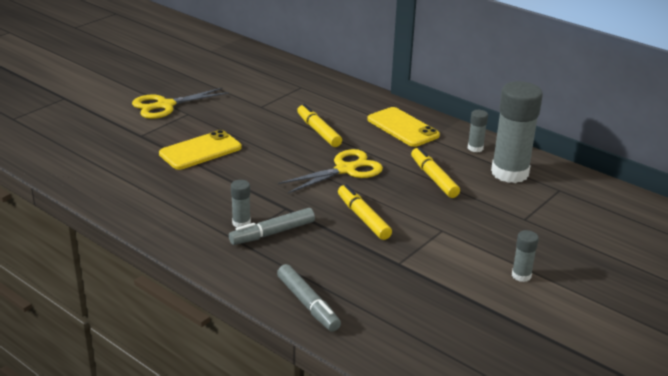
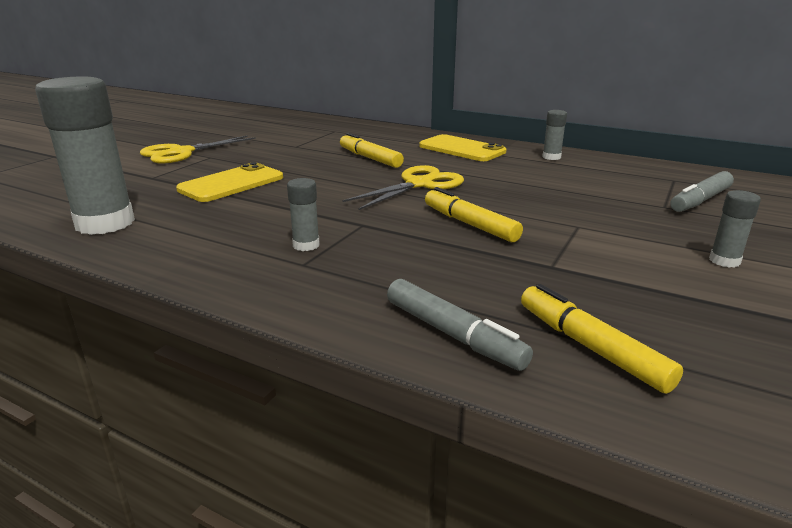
camera: 10 degrees left, 5 degrees down
(272, 233) = (355, 252): grey marker -> grey marker (700, 200)
(433, 178) = (527, 182): yellow marker -> yellow marker (590, 347)
(509, 173) = (607, 172): grey glue stick -> grey glue stick (105, 223)

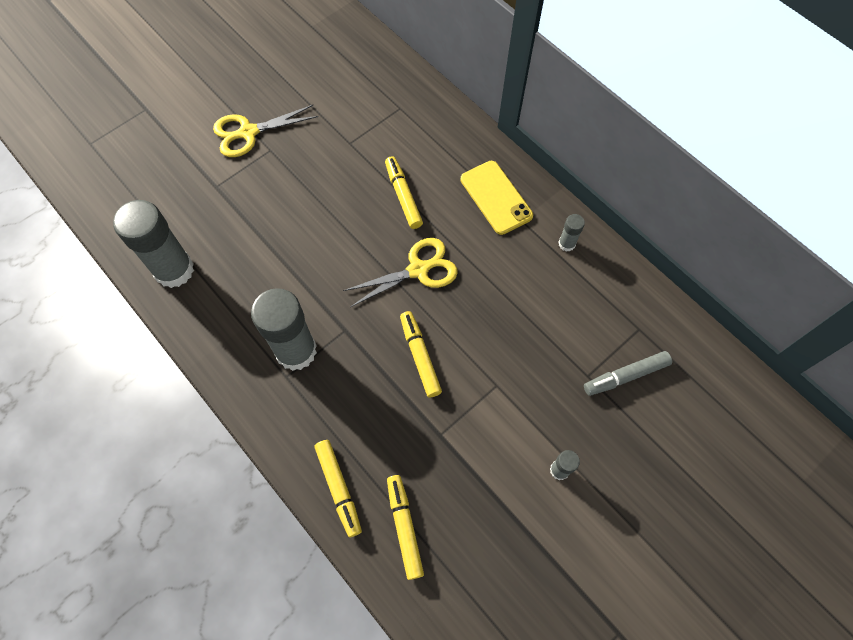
camera: 20 degrees right, 40 degrees up
(231, 183) = (273, 221): yellow phone -> none
(306, 245) = (296, 351): grey glue stick -> grey glue stick, size x2.24
(453, 334) = (339, 488): grey marker -> yellow marker

